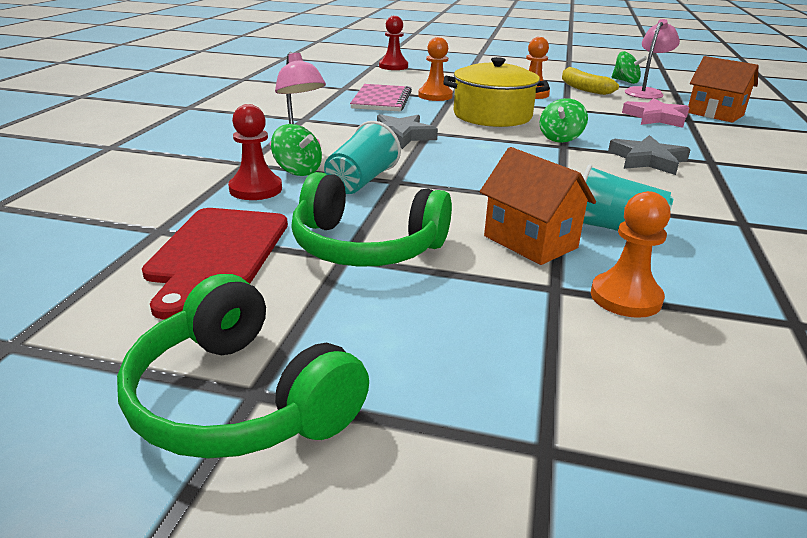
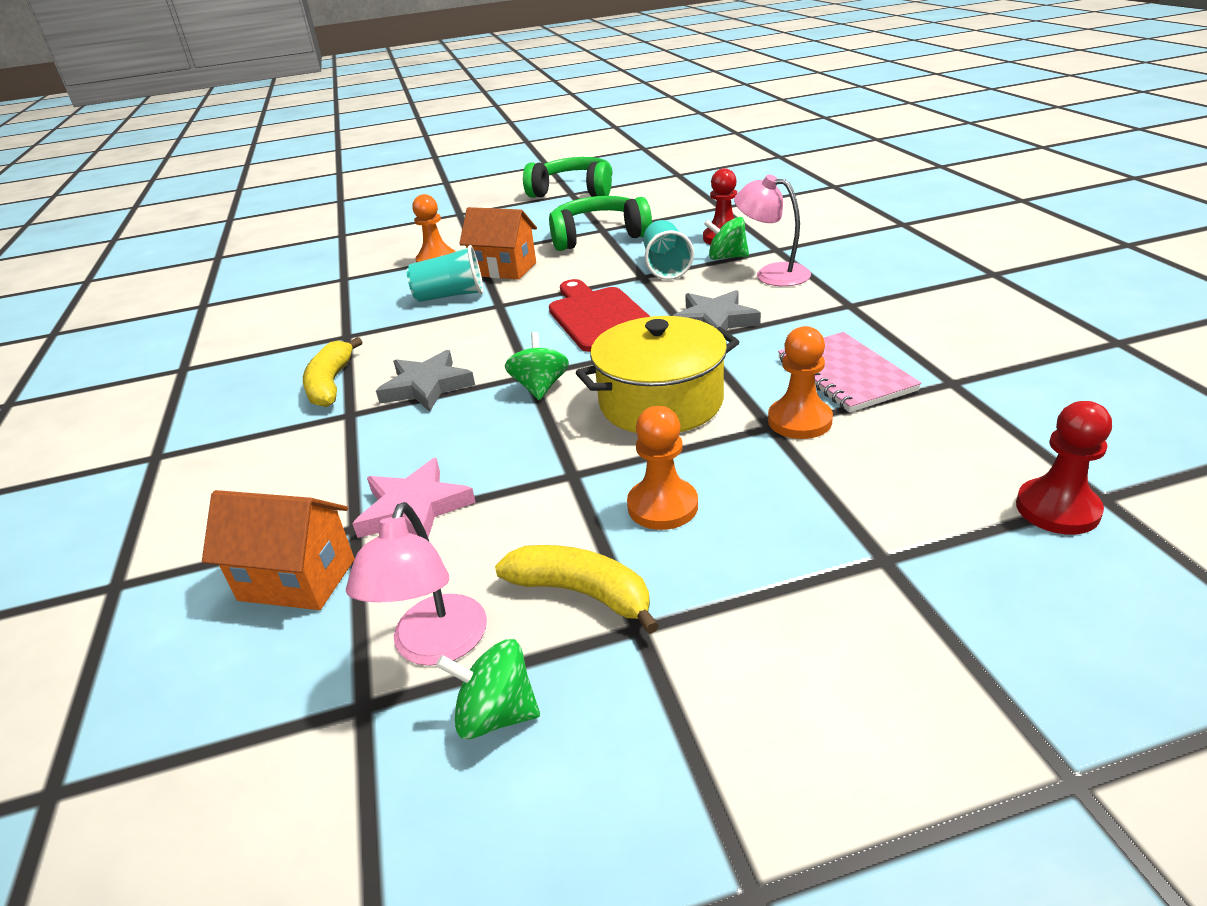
camera: 155 degrees right, 5 degrees up
(216, 253) = (669, 210): red cutting board -> red cutting board (599, 317)
(738, 183) = (331, 384): none -> yellow banana

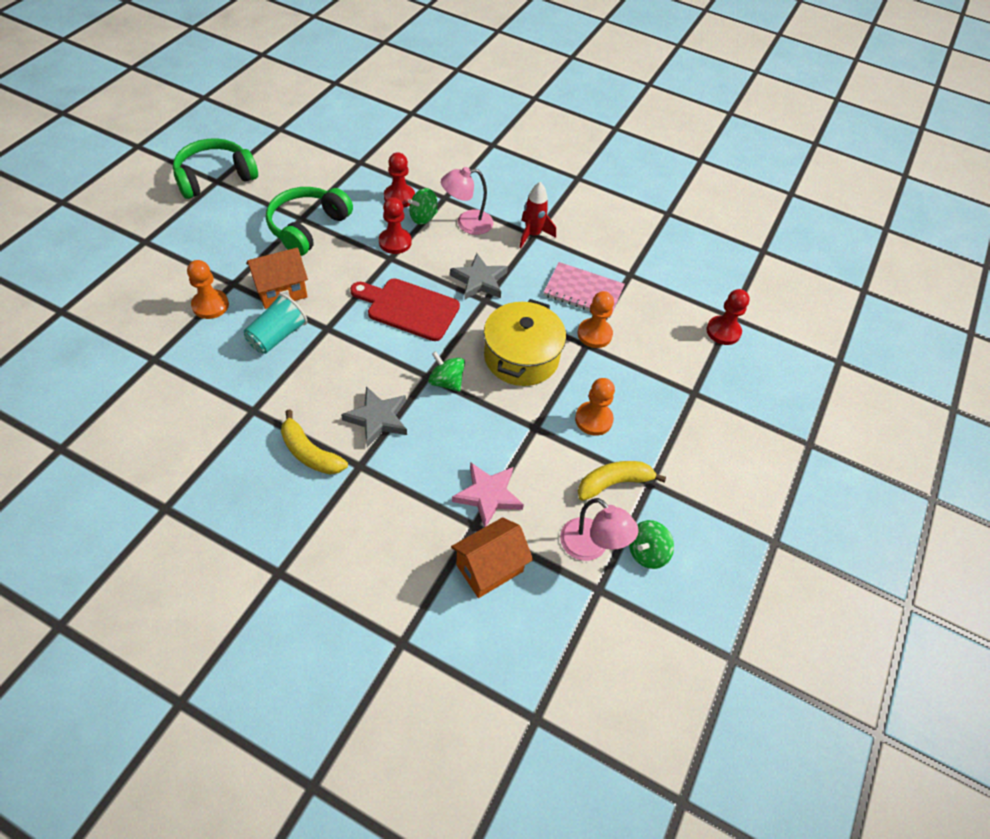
camera: 55 degrees left, 20 degrees up
(666, 267) = (395, 242): turquoise cup -> red pawn
(846, 304) = (532, 235): none -> red rocket

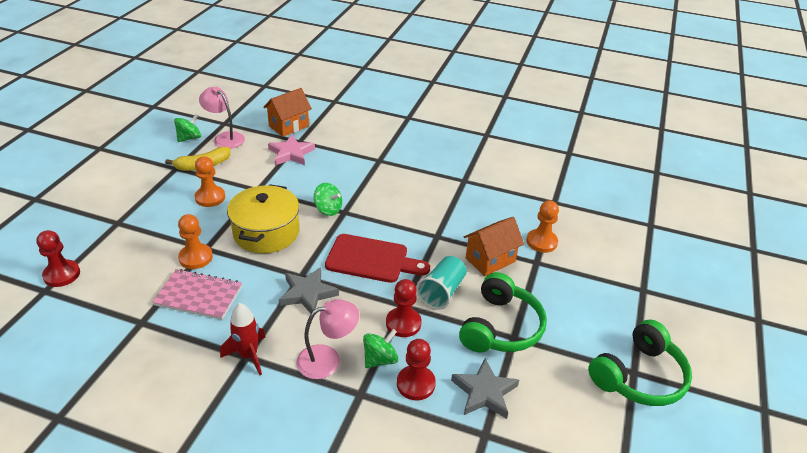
camera: 175 degrees right, 15 degrees down
(277, 336) = (473, 226): turquoise cup -> turquoise cup (442, 292)
(310, 453) = (414, 163): yellow banana -> none
(378, 419) = (374, 183): grey star -> grey star (484, 392)

